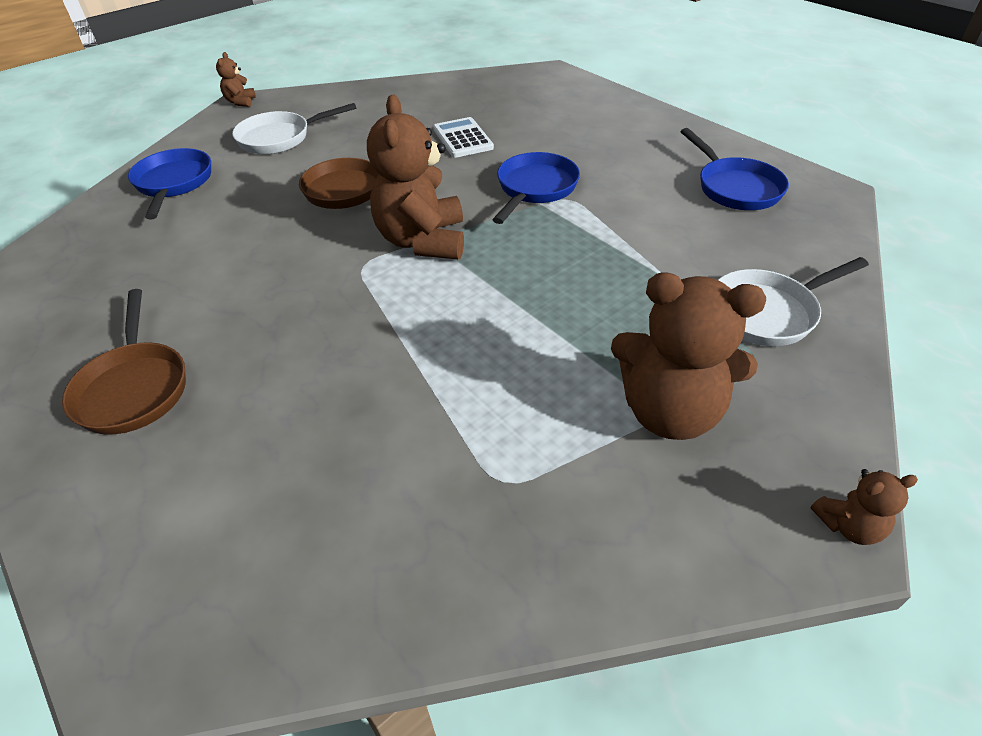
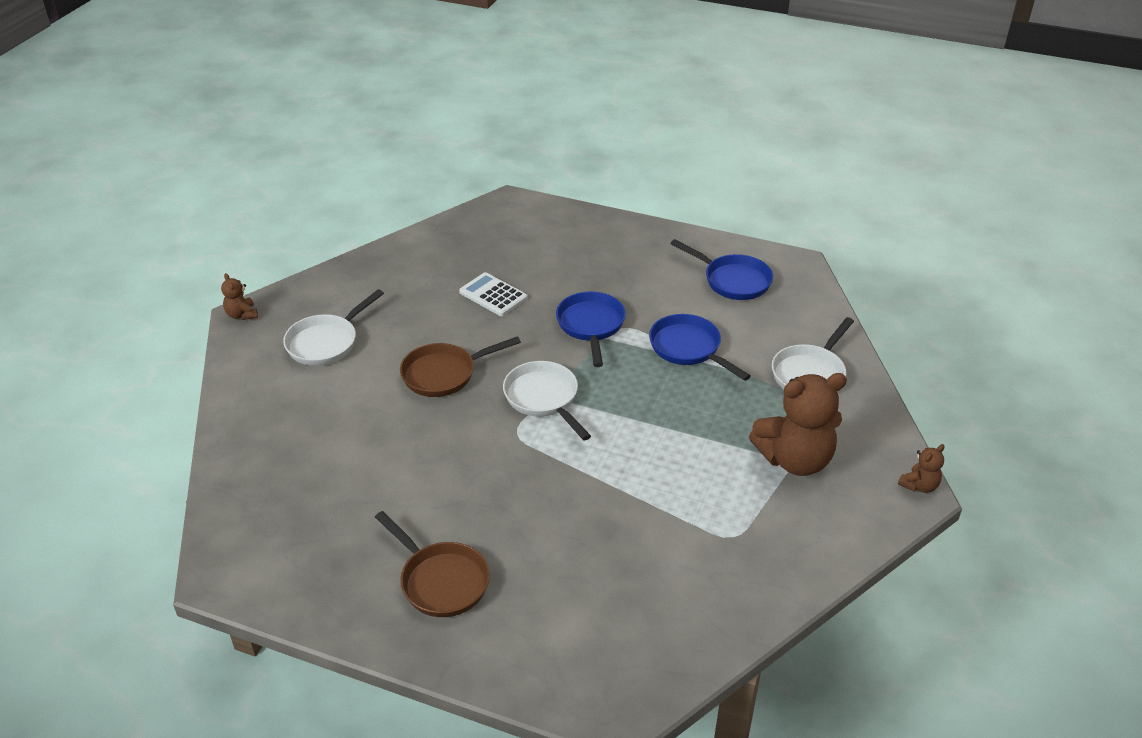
camera: 30 degrees left, 5 degrees down
(174, 183) = (275, 417): blue pan -> blue pan (688, 348)
(422, 241) = (543, 398): brown teddy bear -> white pan

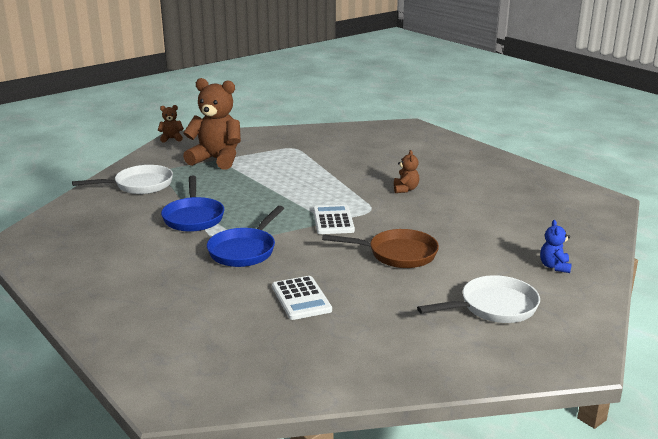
camera: 150 degrees left, 15 degrees down
(242, 315) = (583, 362): brown teddy bear -> brown teddy bear (405, 189)
(278, 414) = (554, 266): none -> blue teddy bear
(441, 581) = (468, 170): brown pan -> none
(543, 398) = (333, 220): white pan -> white calculator
(733, 281) = (86, 246): blue pan -> none

